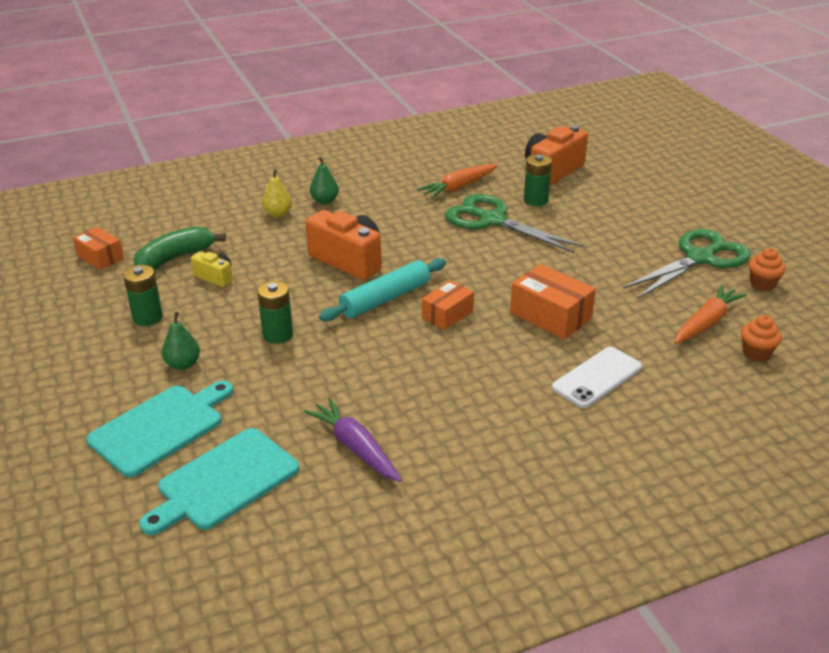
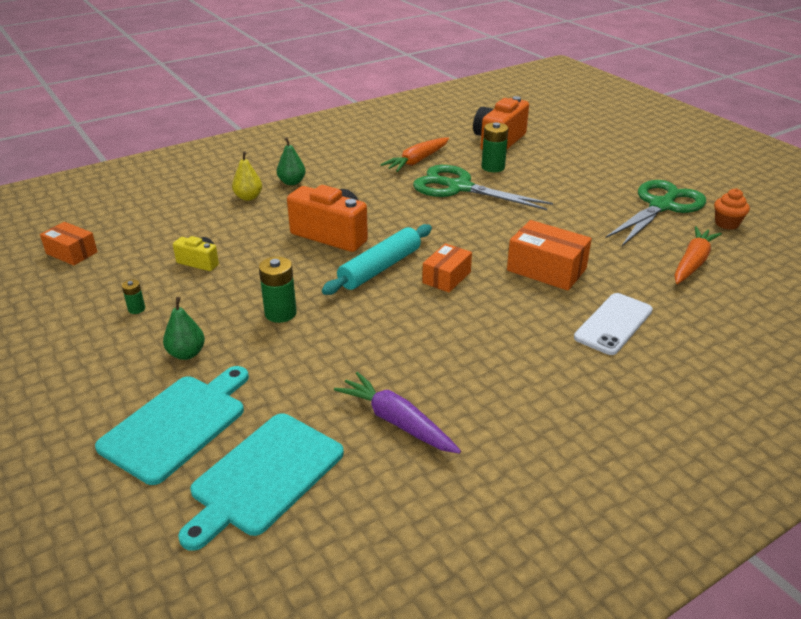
camera: 10 degrees left, 0 degrees up
(148, 318) = (136, 309): green battery -> green battery, size x0.53
(175, 258) = (153, 247): green banana -> none
(756, 353) = (750, 286): orange cupcake -> none

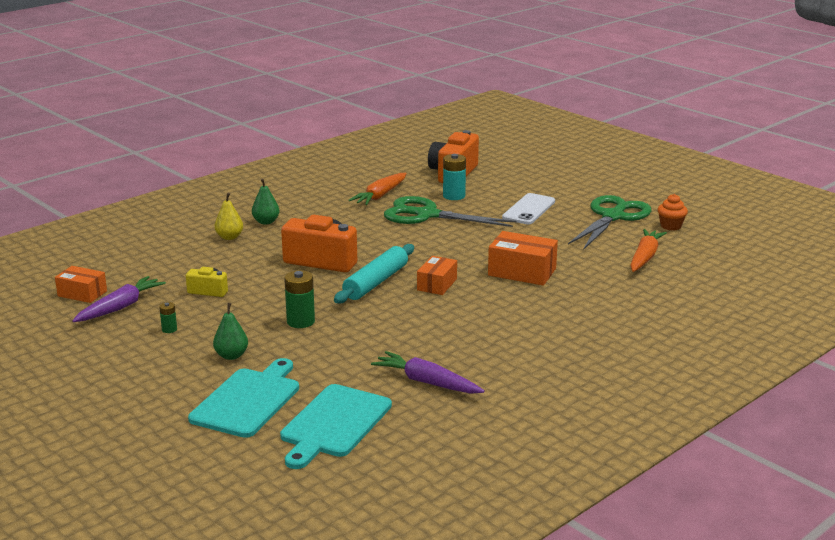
camera: 10 degrees left, 10 degrees down
(101, 274) = (120, 307): none -> purple carrot
(493, 167) = (454, 196): green battery -> turquoise battery
(613, 324) = (585, 305): white phone -> white phone (529, 209)

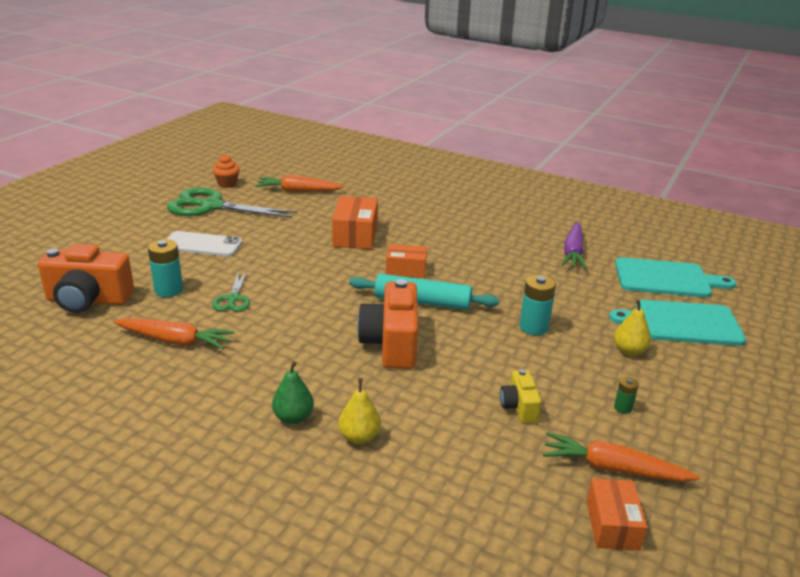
camera: 110 degrees left, 5 degrees up
(120, 307) = (613, 469): purple carrot -> orange carrot
(231, 356) = (629, 351): green pear -> yellow pear
(300, 322) = (533, 327): green battery -> turquoise battery
(427, 215) = (233, 299): green scissors -> green scissors, size x0.50

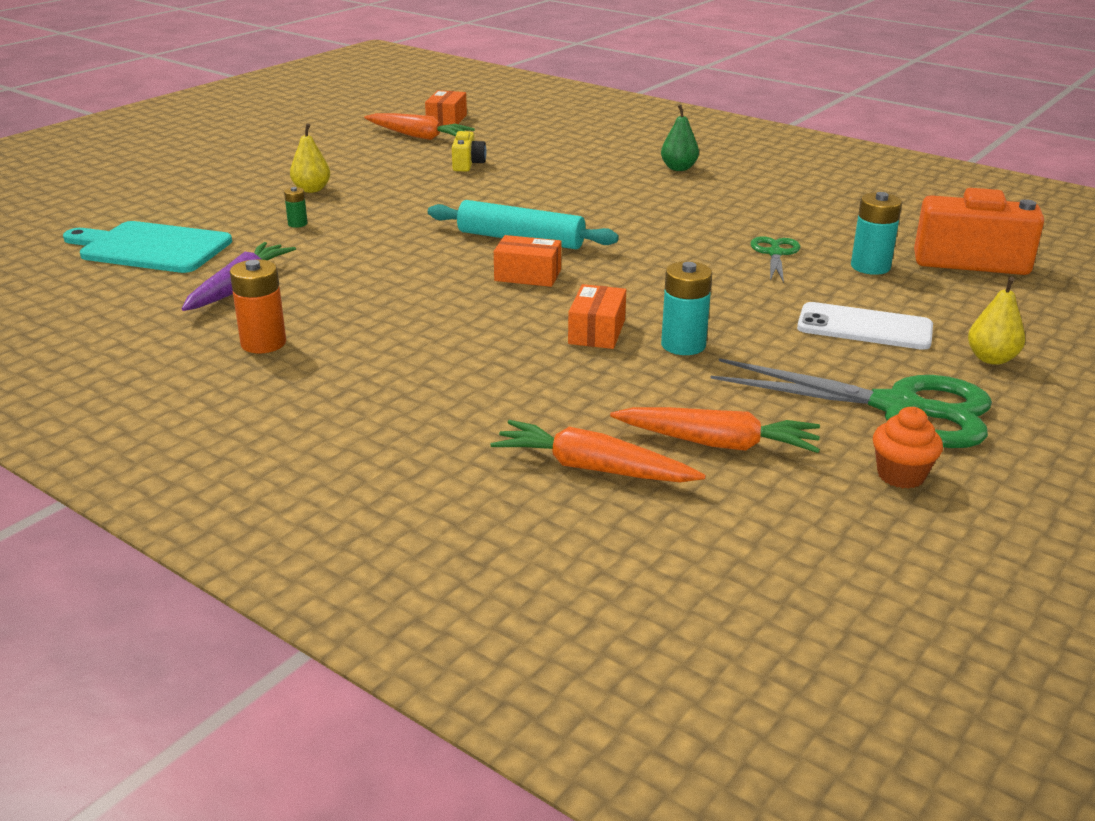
camera: 170 degrees left, 0 degrees up
(175, 341) = (823, 219): orange carrot -> orange carrot (592, 468)
(355, 235) = (596, 332): orange box -> orange box, size x0.65
(359, 437) = (620, 157): yellow pear -> yellow pear (991, 359)
(391, 344) = (574, 206): orange camera -> none
(523, 222) = (263, 343): none -> orange battery
(533, 327) = (398, 211): turquoise battery -> turquoise battery (683, 345)
(623, 408) = (371, 159): green battery -> green battery (297, 224)
(683, 323) = (211, 206): turquoise cutting board -> none

